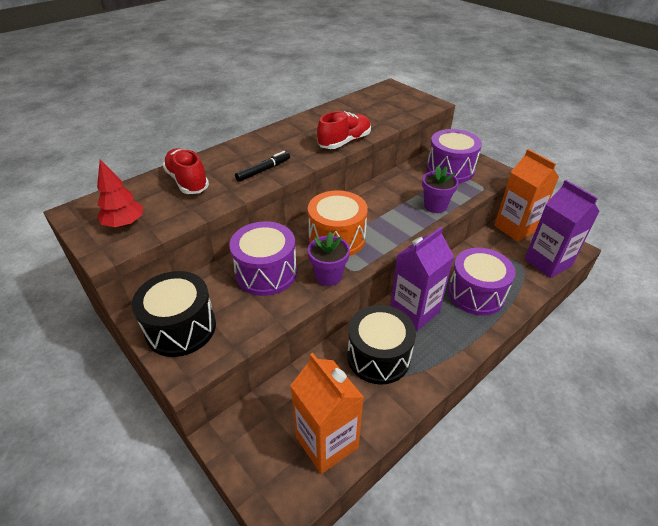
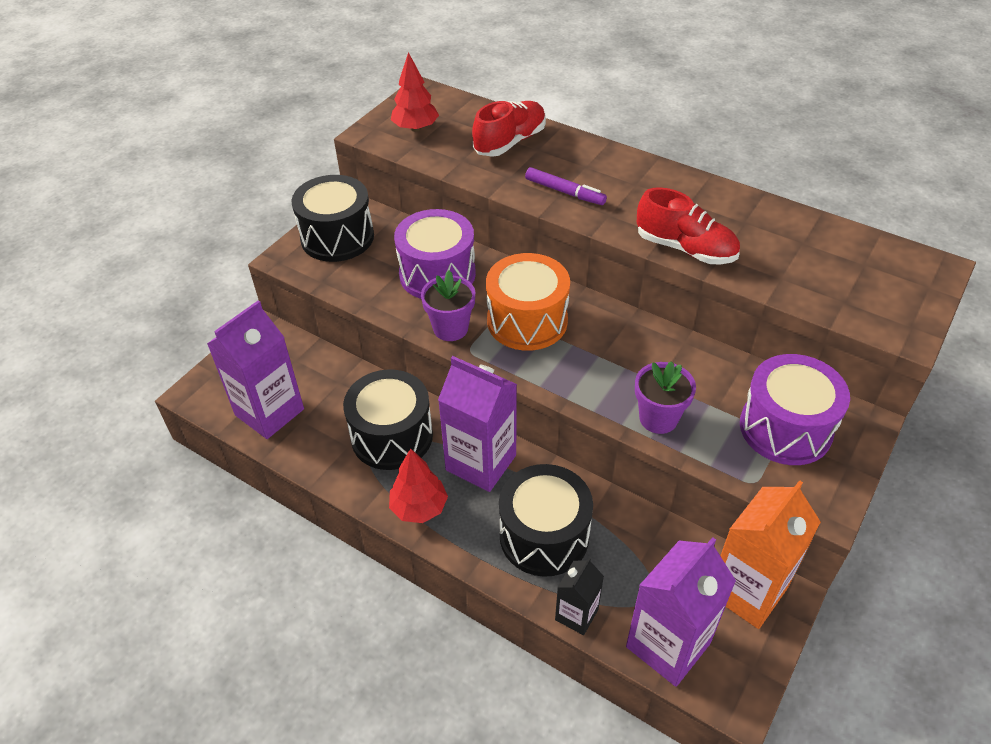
camera: 75 degrees right, 5 degrees up
(263, 170) = (565, 192): black marker -> purple marker
(327, 442) = (269, 412): orange carton -> purple carton
(447, 351) = (419, 507): none -> red tree
(476, 294) = (544, 536): purple drum -> black drum
(530, 292) = (576, 614): none -> black carton

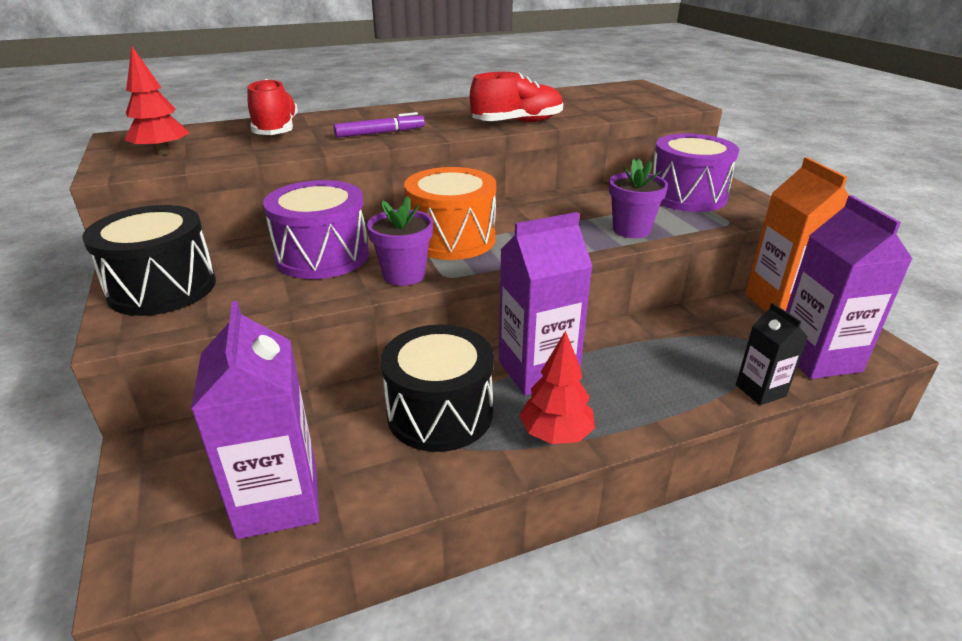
camera: 55 degrees left, 15 degrees down
(544, 536) = (658, 371): black drum -> none

